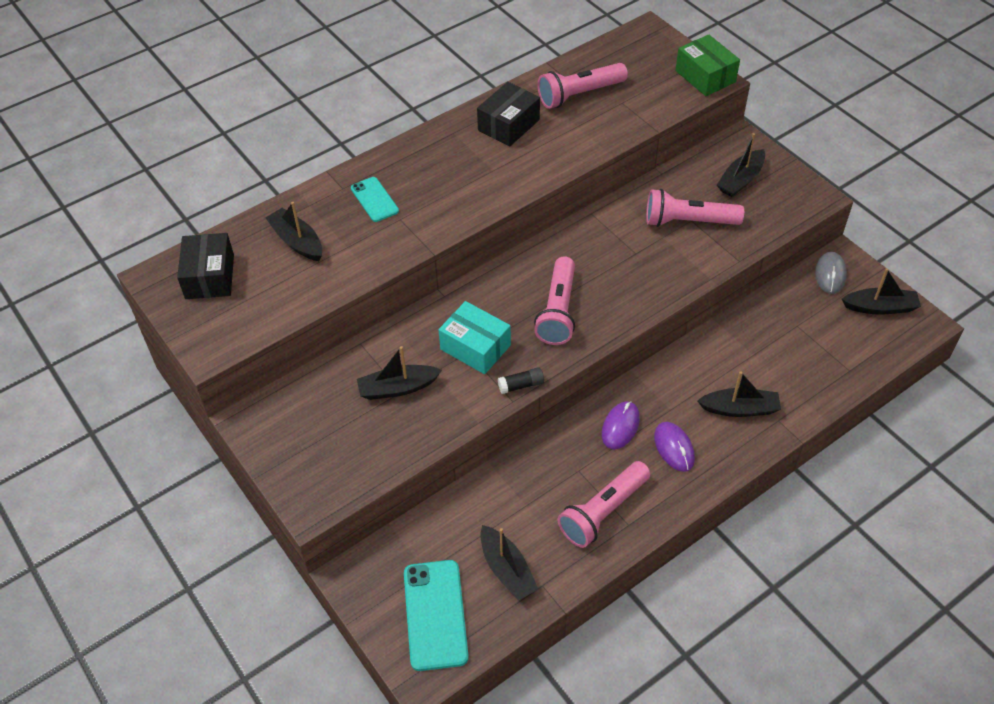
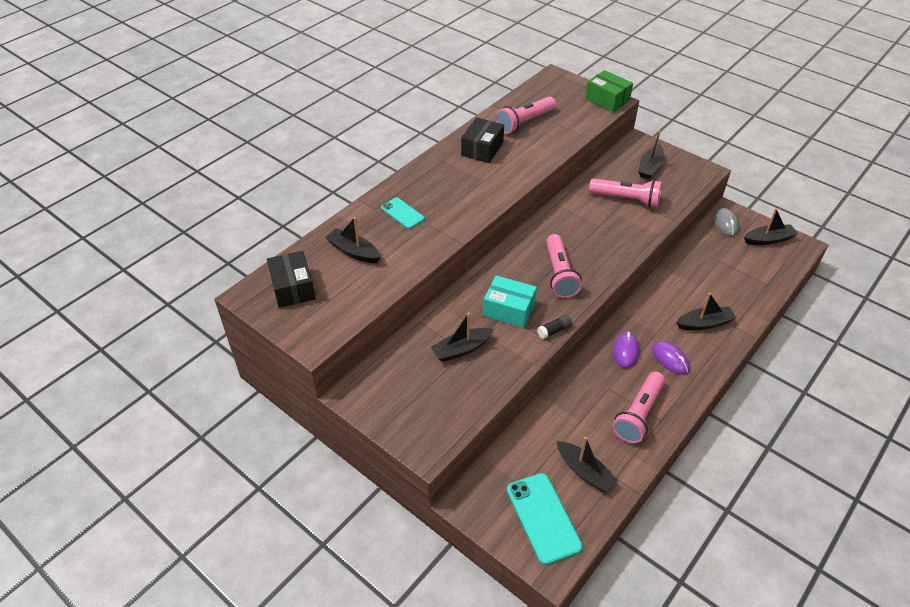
camera: 15 degrees left, 5 degrees down
(688, 221) = (626, 199): pink flashlight -> pink flashlight turned 150 degrees counterclockwise

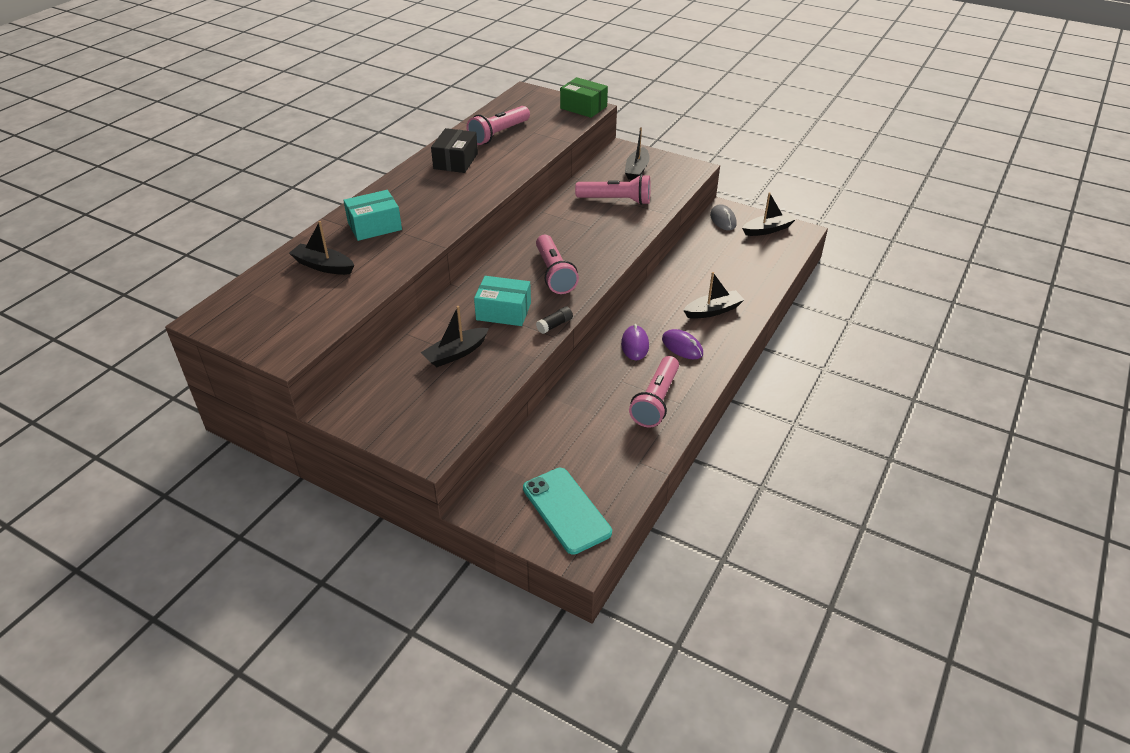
camera: 10 degrees left, 5 degrees down
(293, 288) = (257, 306): black box -> none
(402, 213) = (374, 226): turquoise phone -> turquoise box
(584, 471) = (605, 461): black boat -> none

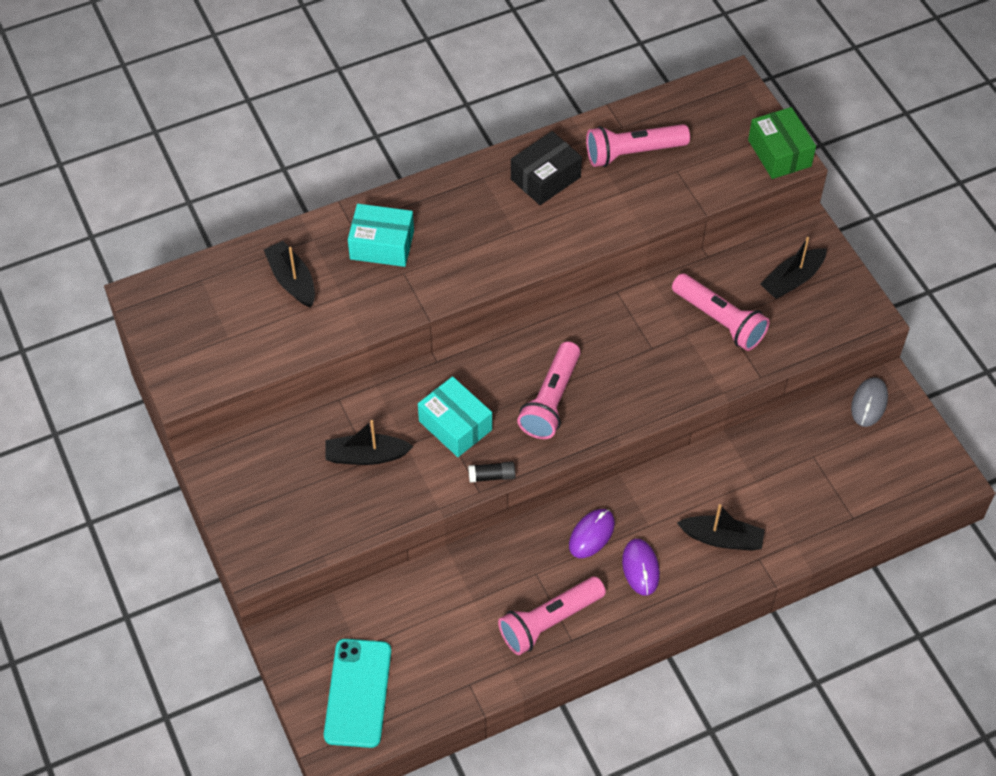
camera: 35 degrees right, 15 degrees up
(767, 229) = (911, 452): black boat -> none

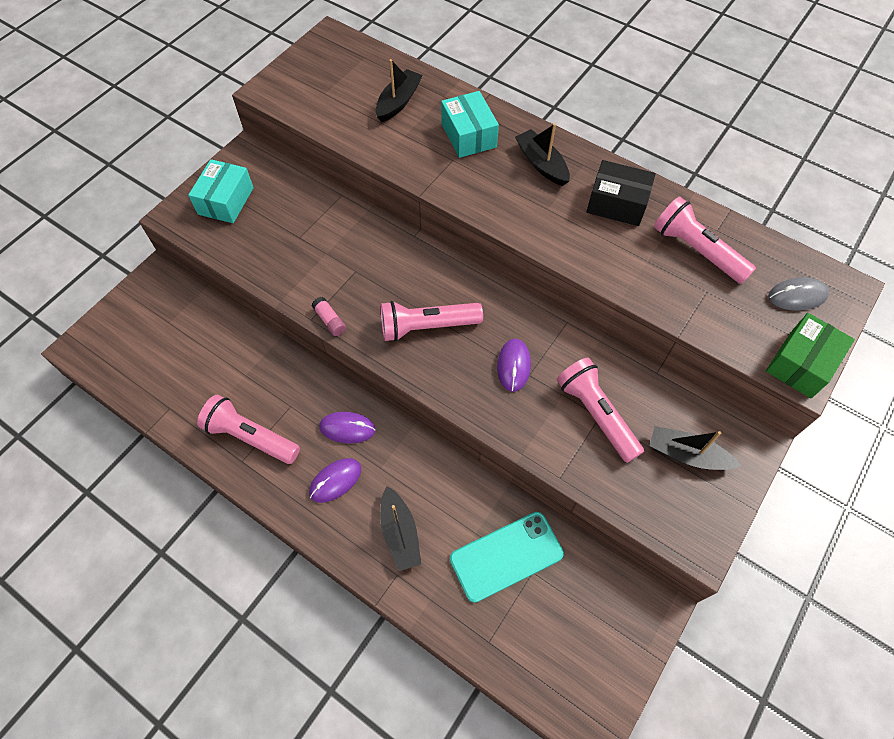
camera: 60 degrees right, 5 degrees up
(358, 693) = (131, 340): turquoise phone -> turquoise phone (506, 556)
(366, 456) = (302, 233): black boat -> black boat (541, 164)
(455, 425) = (362, 274): turquoise box -> turquoise box (226, 201)
(492, 476) = (330, 320): black glue stick -> pink glue stick
(635, 354) = (513, 366): none -> purple mouse
(719, 320) = (596, 414): pink flashlight -> pink flashlight turned 135 degrees clockwise
(869, 403) = (624, 597): grey mouse -> grey mouse (797, 296)

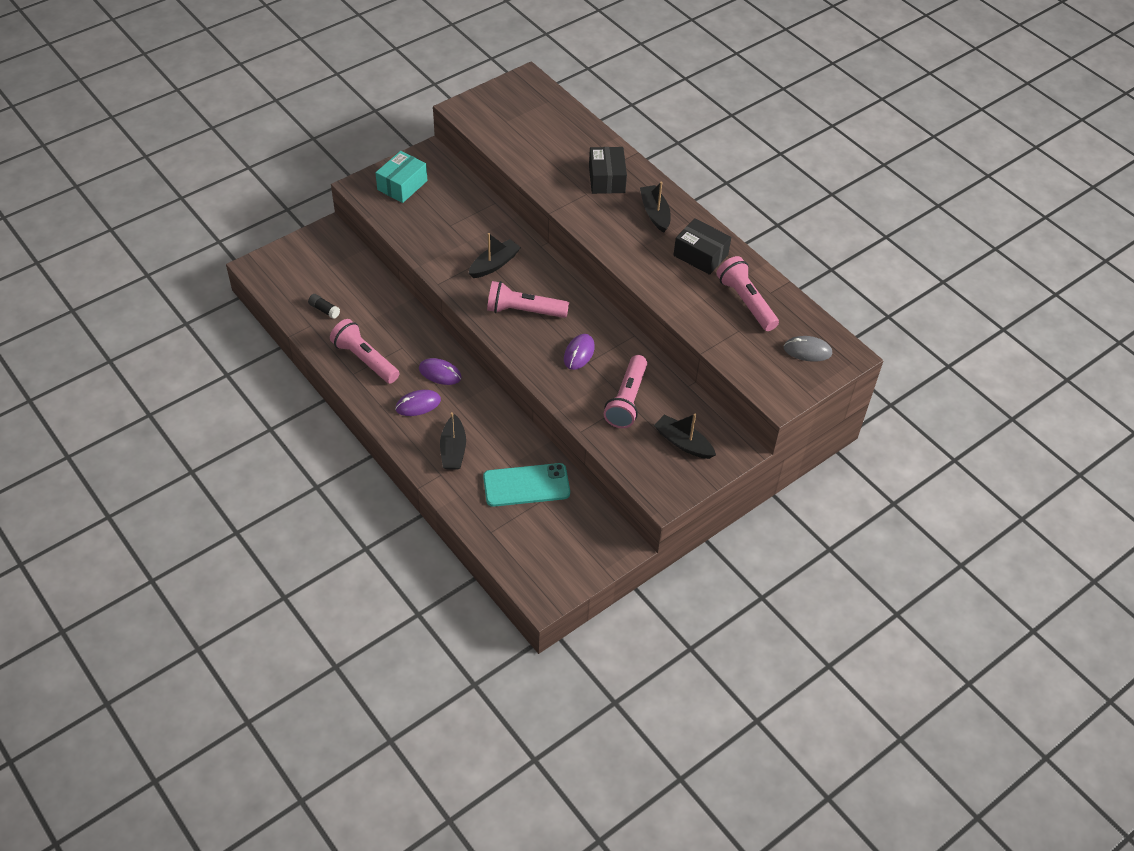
camera: 15 degrees right, 10 degrees down
(180, 382) = (324, 310): none -> black glue stick
(330, 320) = (452, 288): pink glue stick -> none
(398, 102) = (561, 141): black boat -> black boat (494, 264)
(468, 135) = (607, 179): turquoise box -> black box
(596, 414) = (627, 400): pink flashlight -> pink flashlight turned 150 degrees counterclockwise
(801, 364) = (783, 393): green box -> none

